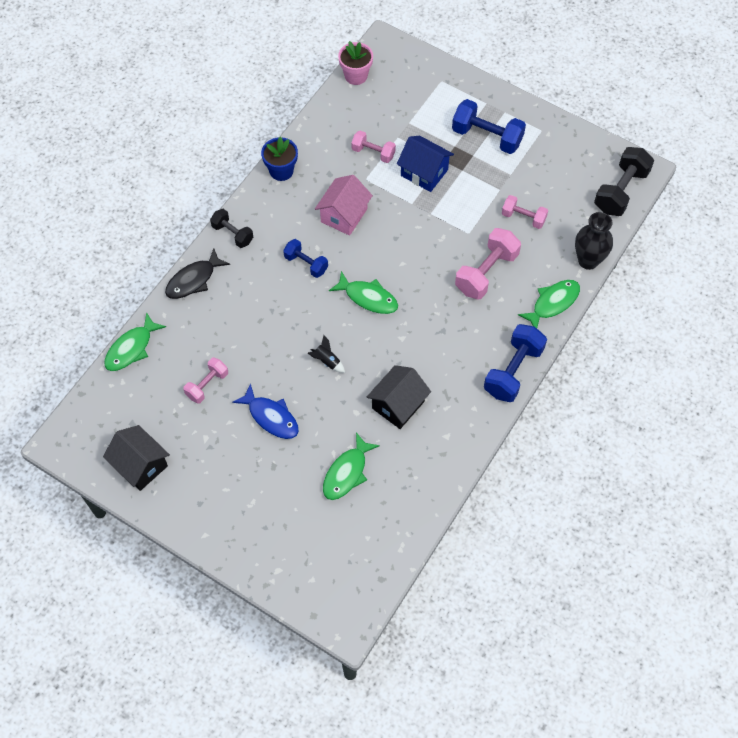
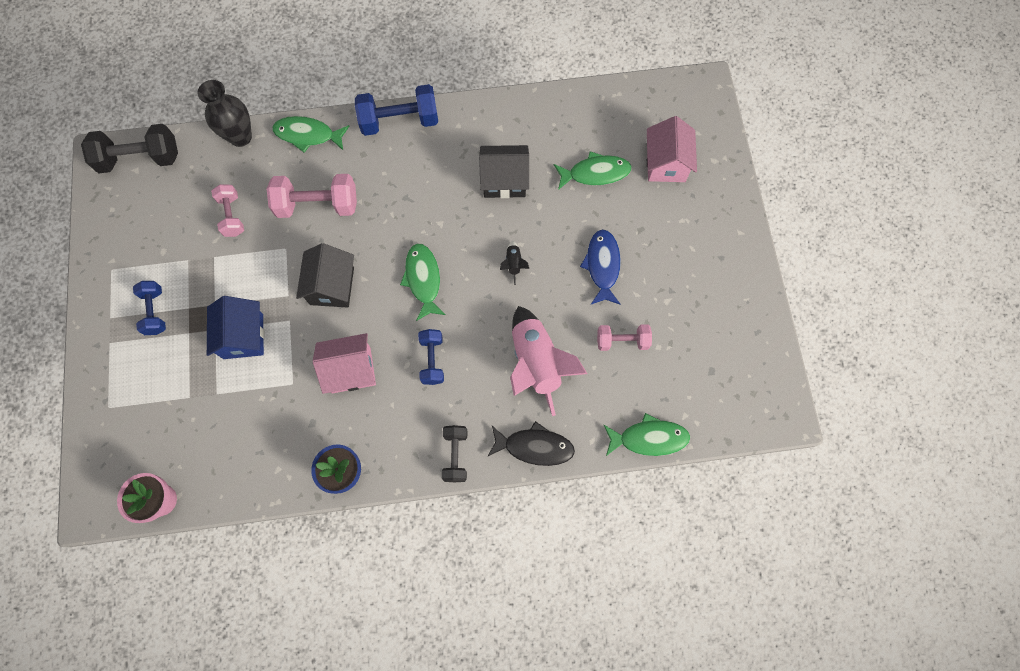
camera: 130 degrees left, 10 degrees up
(140, 465) = (737, 330): black house -> black house (332, 286)
(244, 321) = (536, 363): none -> pink rocket
(308, 531) = (666, 163): none -> pink house
(373, 153) = (254, 401): pink dumbbell -> none
(487, 137) = (155, 312): blue dumbbell -> blue dumbbell, size x0.61

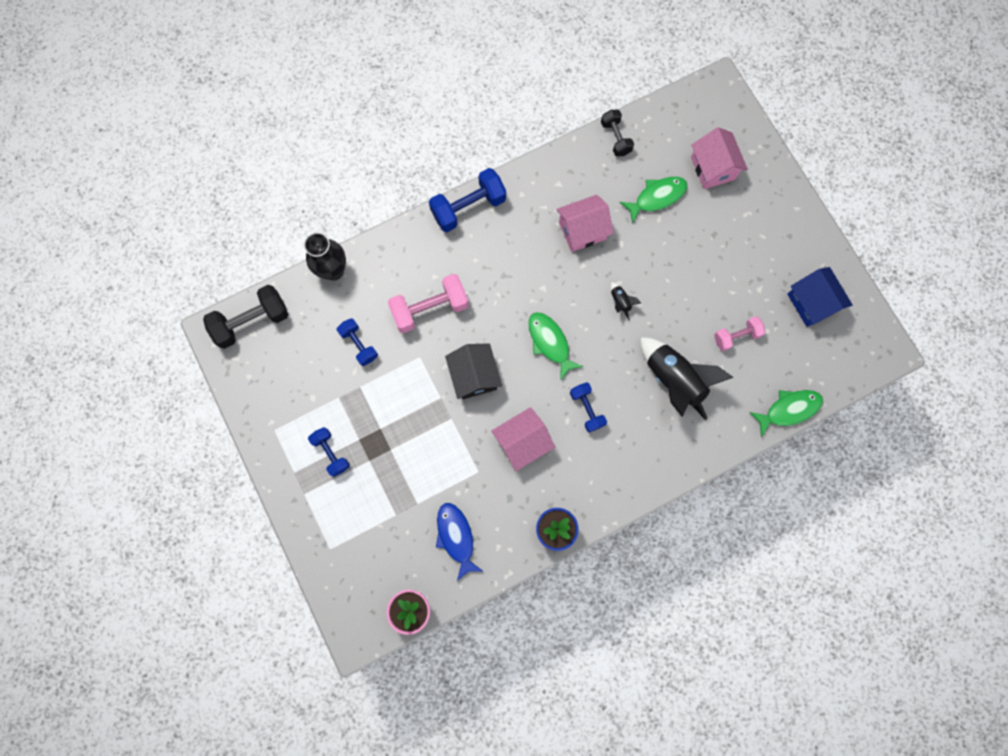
camera: 20 degrees left, 5 degrees up
(232, 216) = (359, 344): pink dumbbell -> blue dumbbell
(243, 336) = (418, 446): blue house -> blue house (811, 303)
(308, 135) = (393, 248): green fish -> none
(455, 455) = (639, 481): black dumbbell -> black dumbbell (615, 138)
(504, 180) = (582, 230): black house -> pink house
(534, 446) = (700, 450): black fish -> none
(536, 363) = (673, 380): pink rocket -> black rocket
(602, 266) = (695, 277): blue fish -> blue fish (456, 537)

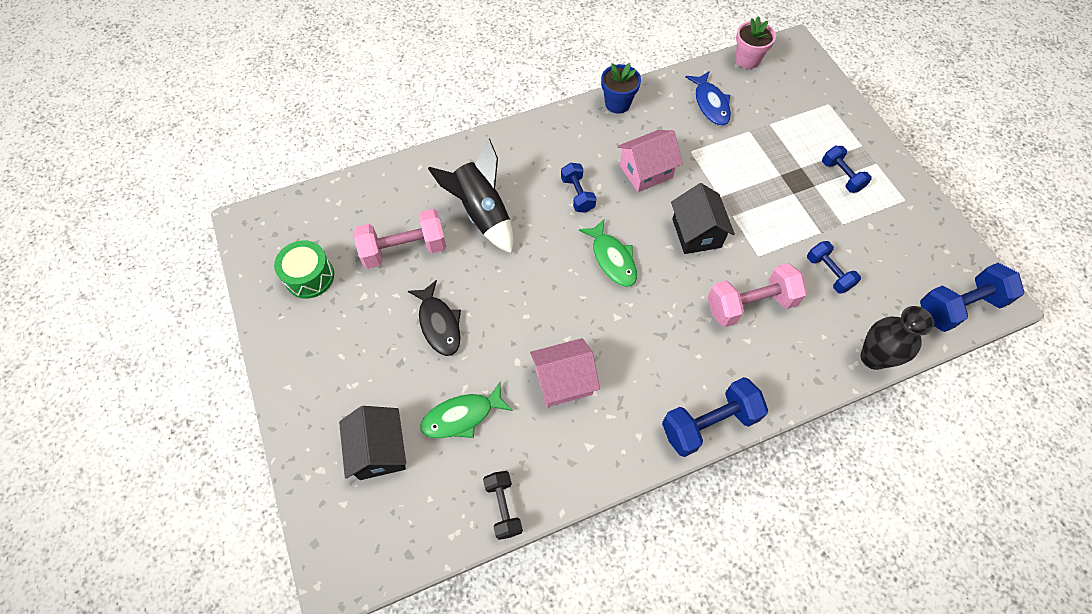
camera: 175 degrees left, 15 degrees down
(252, 322) = (958, 307): black dumbbell -> blue dumbbell
(620, 302) = (528, 294): black rocket -> none
(690, 269) = (439, 324): none -> black fish
(712, 168) = (379, 450): pink house -> black house
(736, 336) = (404, 249): pink dumbbell -> pink dumbbell, size x1.65
(788, 409) = (369, 179): green fish -> none
(811, 303) = (309, 277): blue house -> green drum

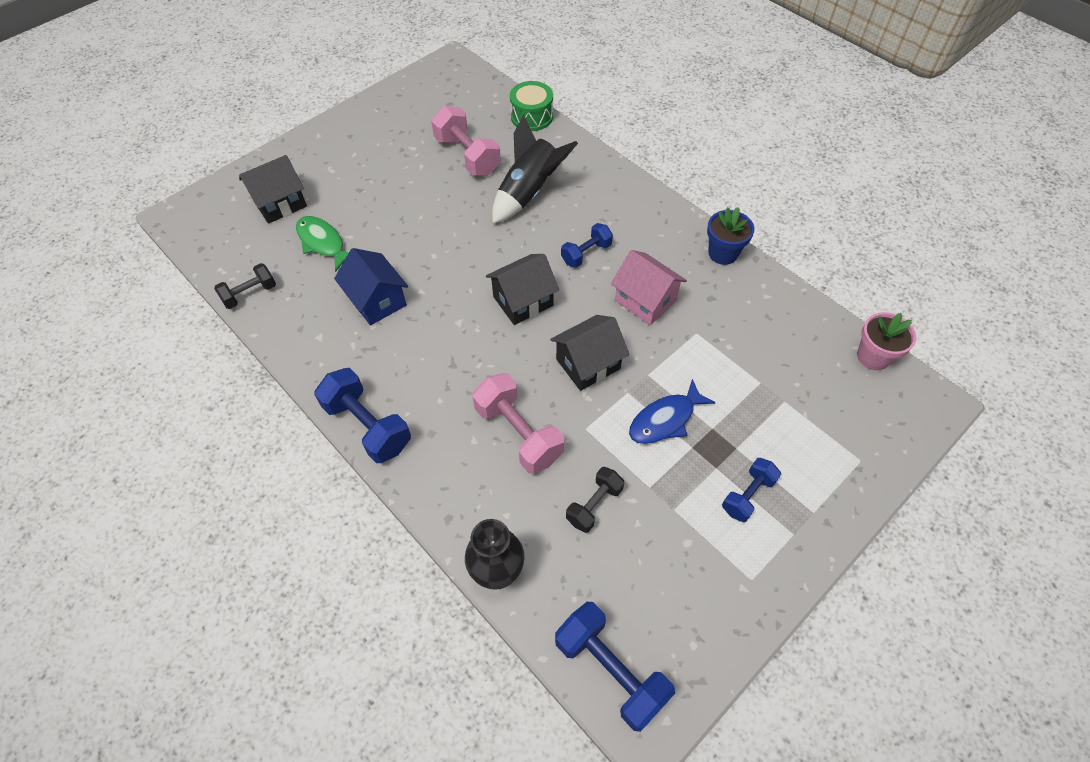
camera: 70 degrees right, 5 degrees down
(309, 277) = (417, 111): green drum -> green drum (532, 117)
(439, 324) = (404, 201): black fish -> none
(563, 381) = (377, 301): pink house -> blue house
(612, 259) = (523, 301): green fish -> black house
(710, 104) = (777, 335): blue fish -> blue fish (665, 419)
(828, 273) = (594, 505): blue dumbbell -> black dumbbell

